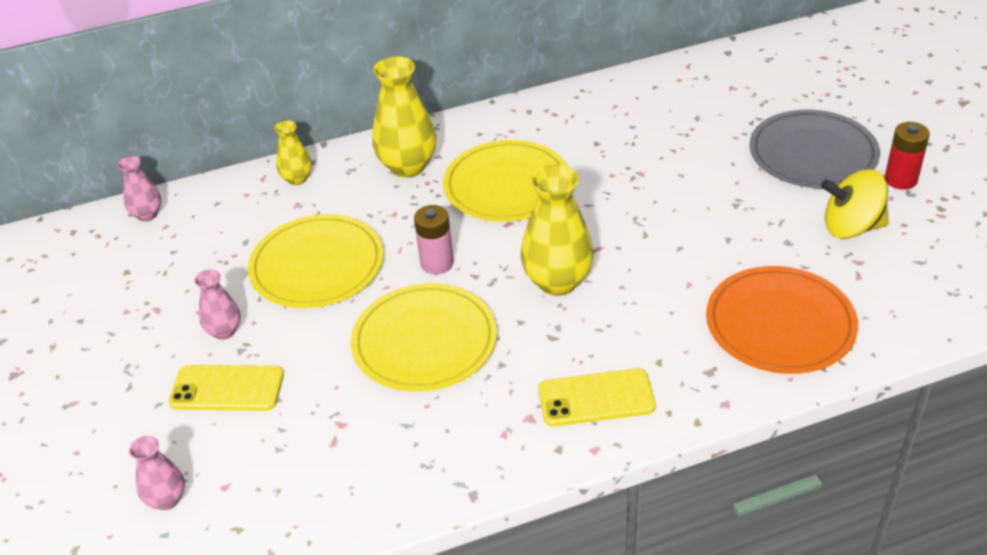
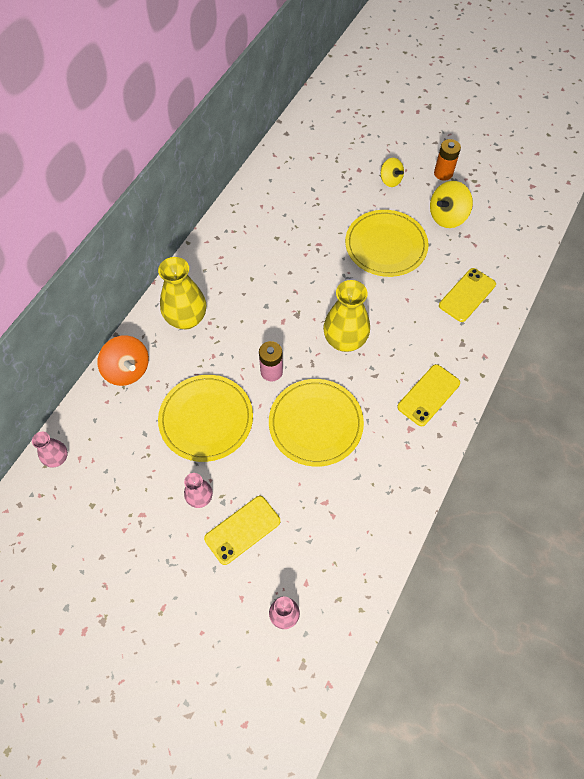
camera: 45 degrees left, 20 degrees up
(297, 179) = (127, 370): yellow vase -> orange spinning top
(507, 185) = (257, 296): yellow plate -> yellow plate (386, 245)
(780, 324) = (467, 295): orange plate -> yellow phone
(812, 154) = (390, 180): grey plate -> yellow spinning top
(900, 179) = (443, 173): red battery -> orange battery

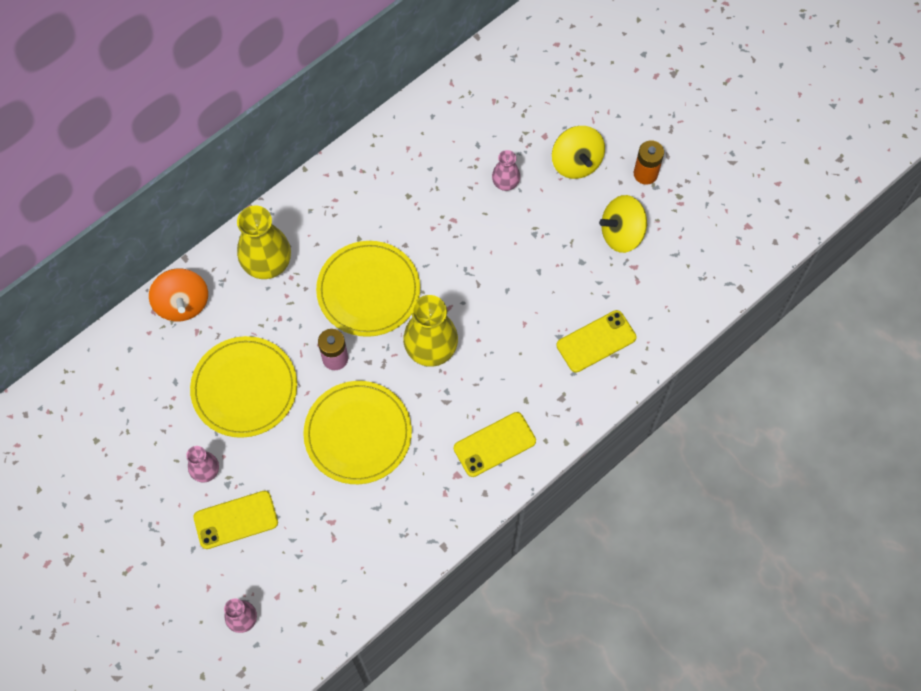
camera: 20 degrees right, 5 degrees up
(57, 458) = (78, 378): pink vase -> pink vase (505, 183)
(386, 245) = (531, 247): yellow plate -> yellow plate (368, 290)
(390, 180) = (576, 163): yellow spinning top -> yellow spinning top, size x1.56

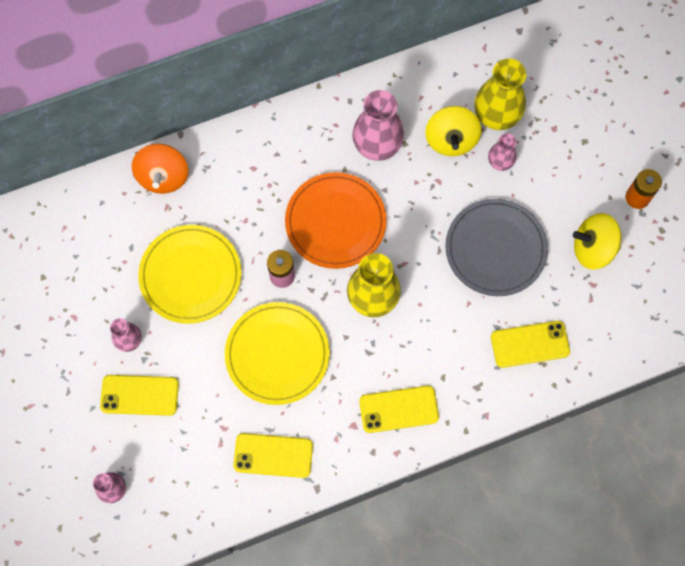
camera: 20 degrees right, 5 degrees up
(267, 264) = (252, 165): yellow vase -> yellow vase (496, 115)
(368, 290) = (335, 222): yellow plate -> orange plate
(382, 206) = (377, 145): none -> pink vase
(389, 530) = (273, 455): none -> yellow phone
(531, 264) = (495, 249): none -> grey plate
(576, 163) = (574, 164): yellow spinning top -> yellow spinning top (451, 140)

